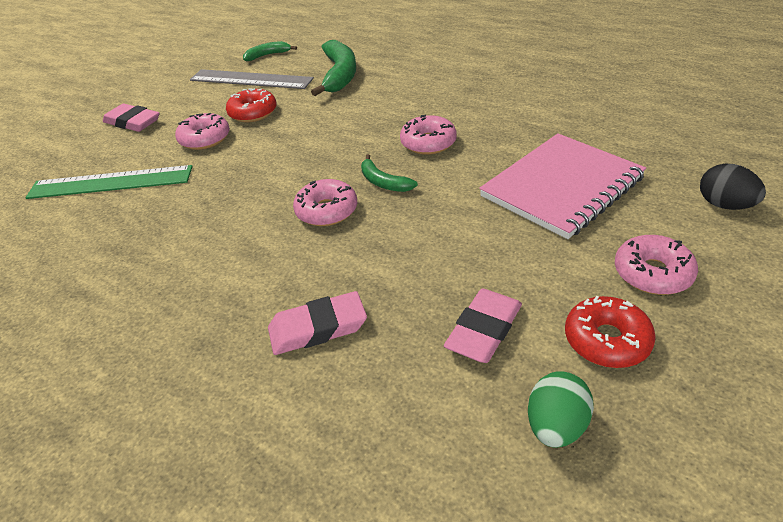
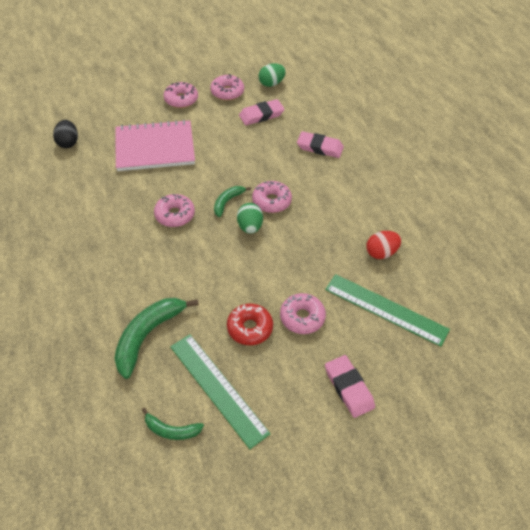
camera: 150 degrees left, 10 degrees up
(133, 229) = (381, 253): none -> red egg
(251, 79) = (218, 388): grey ruler -> green ruler
(328, 174) = (250, 227): none -> green egg
(383, 182) = (227, 202): green banana -> green banana turned 135 degrees counterclockwise
(606, 340) = (227, 92): red donut -> pink donut
(724, 205) = (113, 104): black egg -> black egg (68, 143)

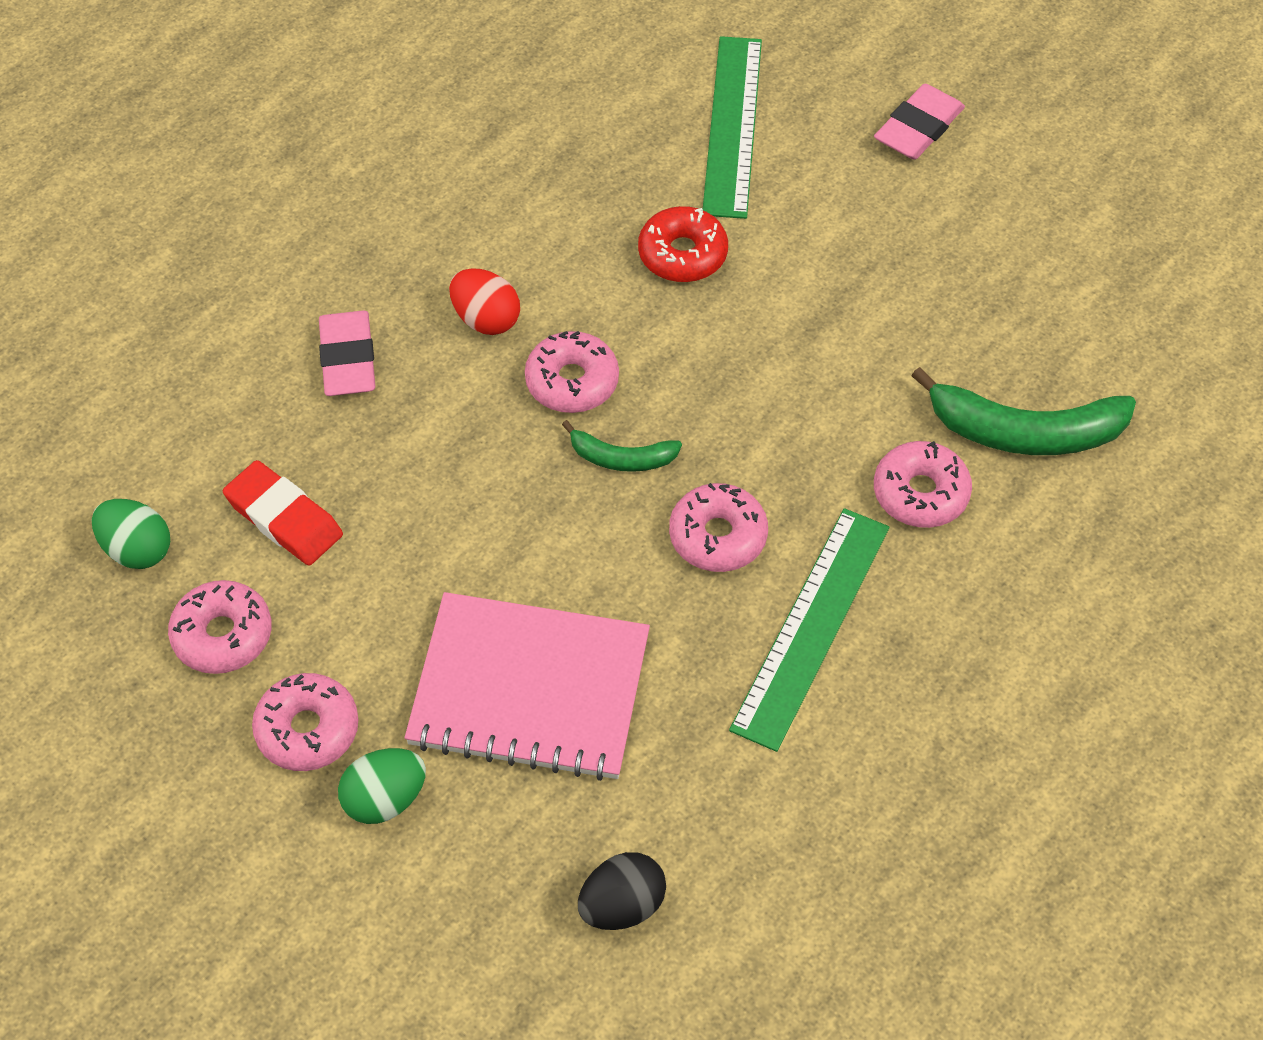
camera: 115 degrees left, 5 degrees up
(155, 148) = (529, 689): pink notebook -> pink notebook turned 45 degrees counterclockwise
(171, 430) = (1156, 315): green banana -> none
(218, 388) = (1044, 287): green ruler -> green ruler (811, 626)
(250, 227) = (667, 389): green egg -> green egg (385, 799)
(250, 328) = (902, 292): red donut -> red donut (682, 254)
(261, 115) = (284, 518): pink eraser -> red eraser
(302, 317) = (828, 229): pink donut -> pink donut (920, 493)
(381, 253) = (605, 166): red egg -> red egg (486, 319)

